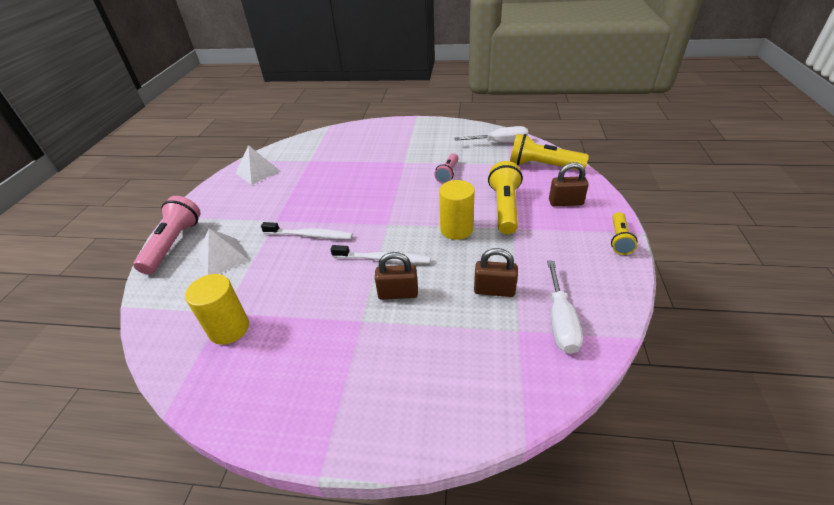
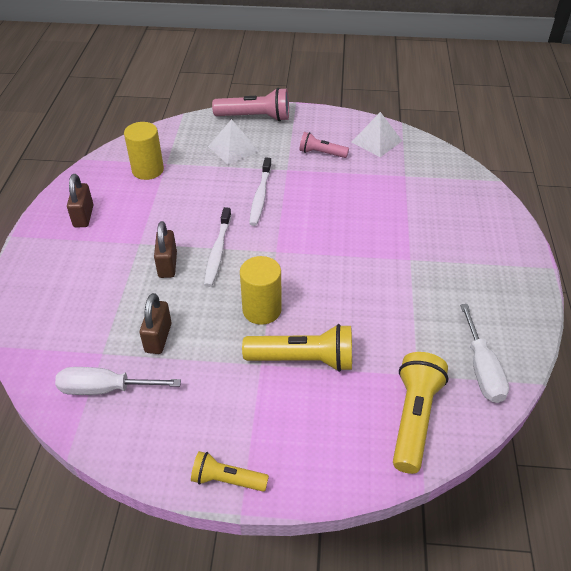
camera: 85 degrees right, 5 degrees up
(448, 174) = (383, 304): pink flashlight -> pink flashlight (321, 153)
(565, 202) = (314, 432): brown padlock -> brown padlock (83, 216)

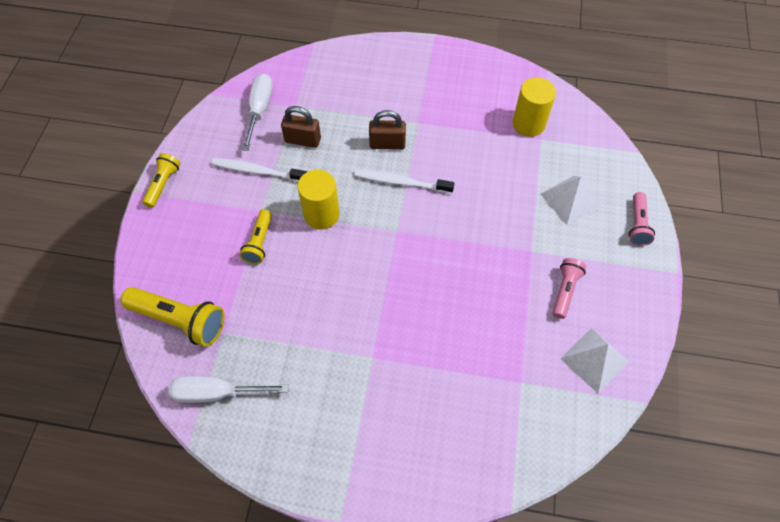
camera: 95 degrees right, 15 degrees up
(83, 216) = (458, 80): brown padlock -> none
(255, 117) = (637, 224): pink flashlight -> pink flashlight, size x0.60
(260, 196) = (484, 222): white toothbrush -> white toothbrush (258, 171)
(303, 359) = (259, 242): yellow flashlight -> yellow flashlight, size x0.60

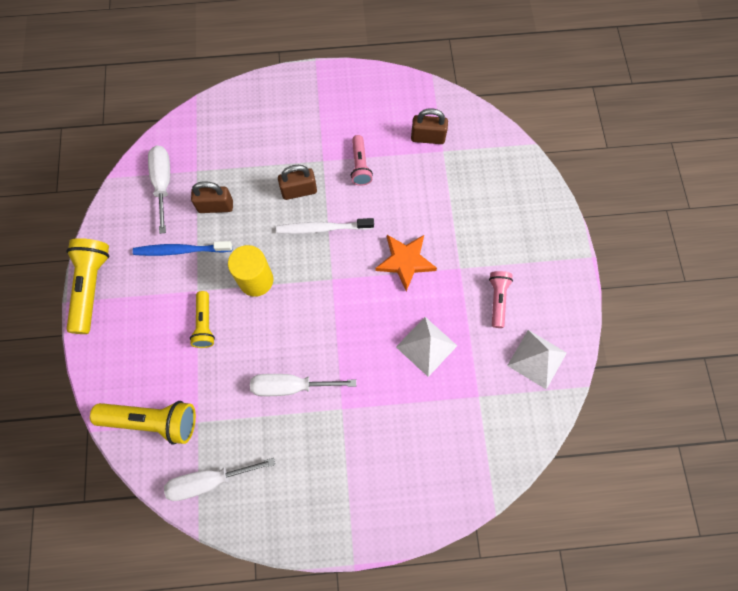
camera: 15 degrees left, 10 degrees up
(163, 184) = (91, 287): yellow flashlight -> yellow flashlight, size x1.67
(258, 171) = (181, 250): white toothbrush -> blue toothbrush
(326, 322) = (291, 386): none -> white screwdriver
(476, 232) = (405, 261): none -> orange star
(528, 124) = (427, 137): yellow cylinder -> brown padlock
(570, 200) = (483, 208): white pyramid -> white pyramid (426, 346)
(637, 224) = (548, 218): pink flashlight -> pink flashlight (360, 166)

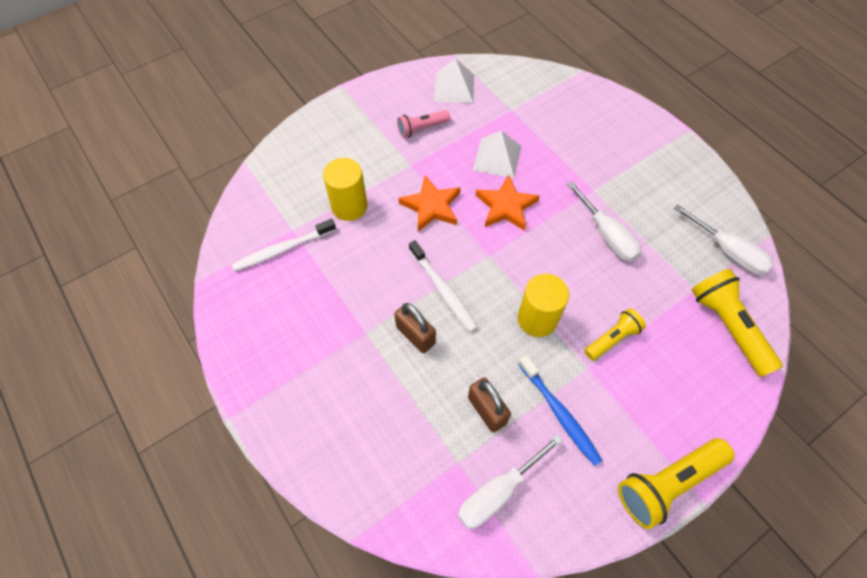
camera: 120 degrees left, 10 degrees down
(360, 166) = (351, 293): pink flashlight -> none
(369, 321) = (506, 206): none -> orange star
(427, 137) = (283, 249): brown padlock -> white toothbrush
(442, 200) = (349, 206): none -> yellow cylinder

